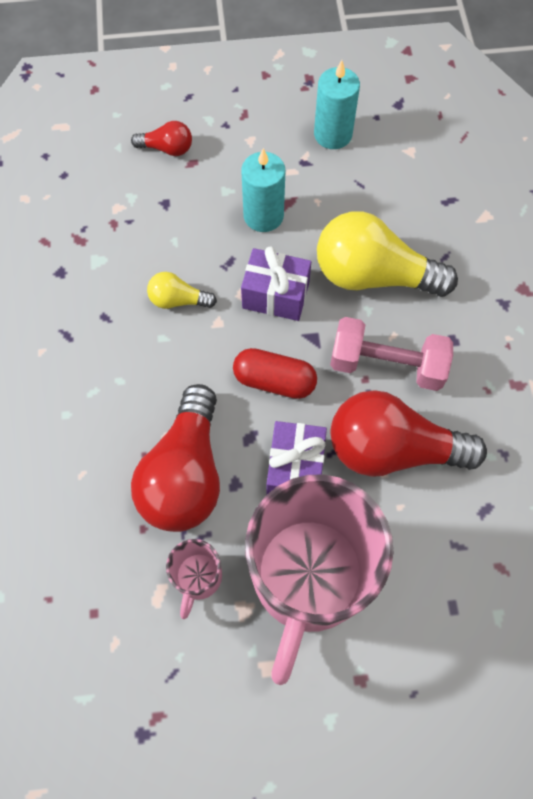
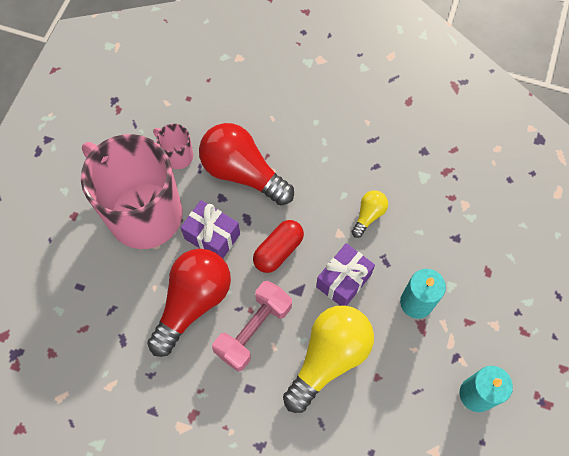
camera: 115 degrees right, 0 degrees up
(167, 148) = (508, 259): red light bulb -> none

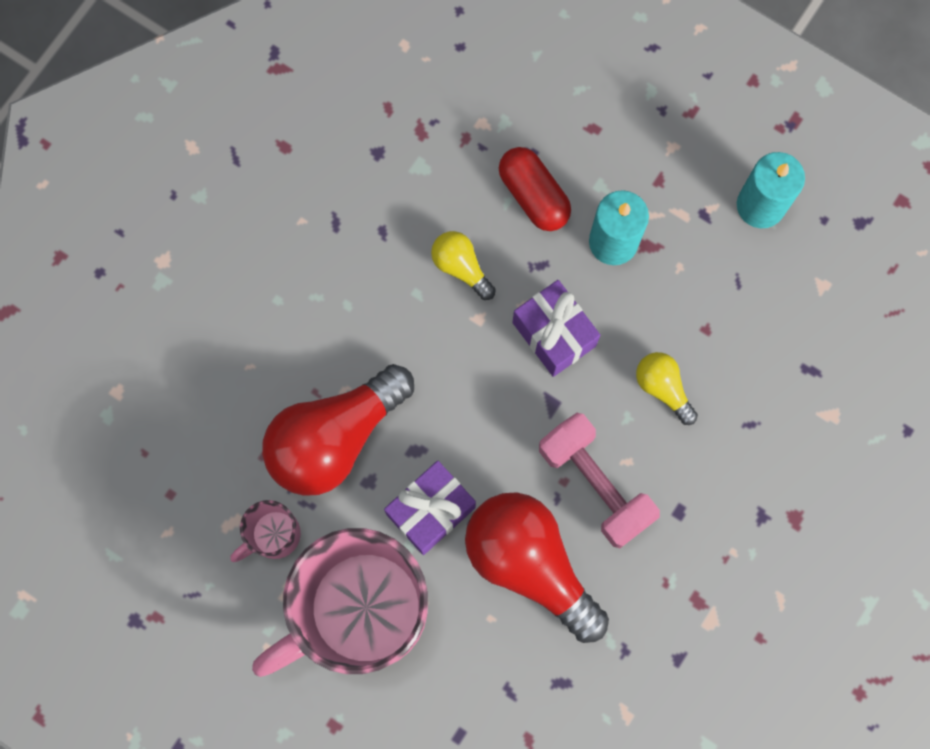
camera: 75 degrees left, 10 degrees up
(278, 251) = (481, 416): red capsule -> red capsule (533, 196)
(329, 358) = (663, 388): yellow light bulb -> yellow light bulb, size x0.48

